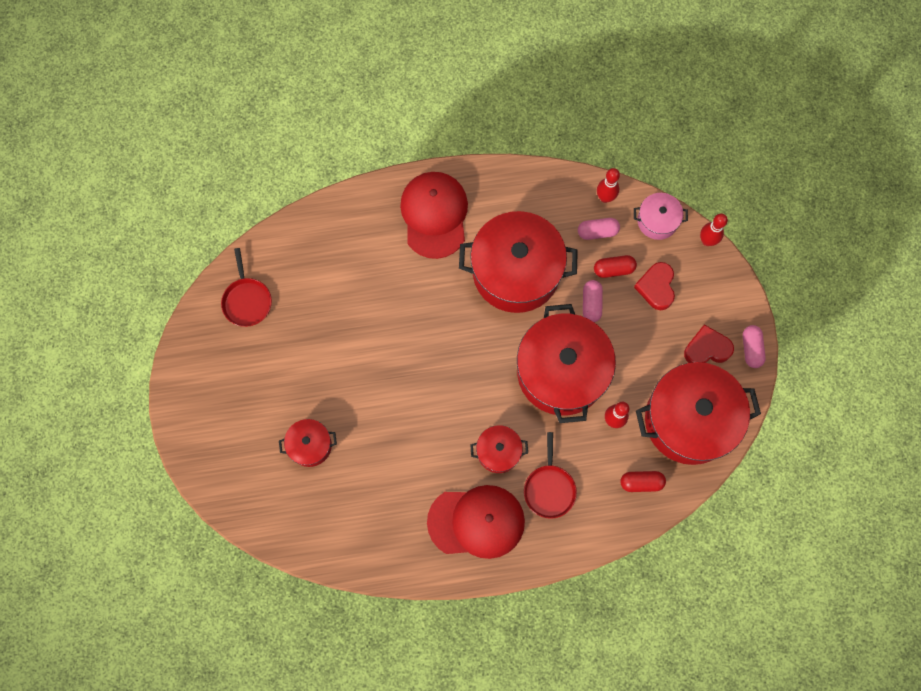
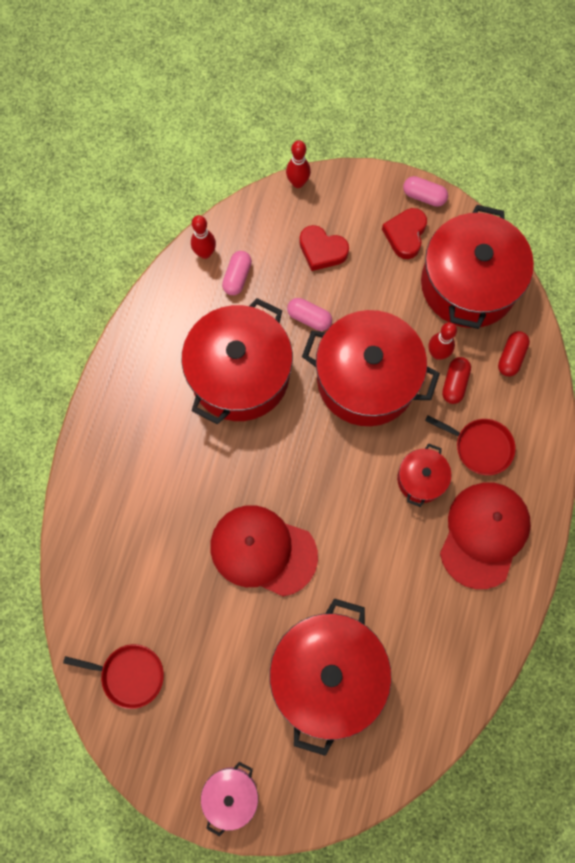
camera: 65 degrees left, 0 degrees up
(310, 445) = (327, 674): red pot -> red pot, size x2.11
(434, 215) = (135, 428): red cap -> red cap (263, 550)
(613, 269) = (284, 280): red capsule -> red capsule (454, 383)
(657, 221) = (254, 217): pink pot -> pink pot (231, 795)

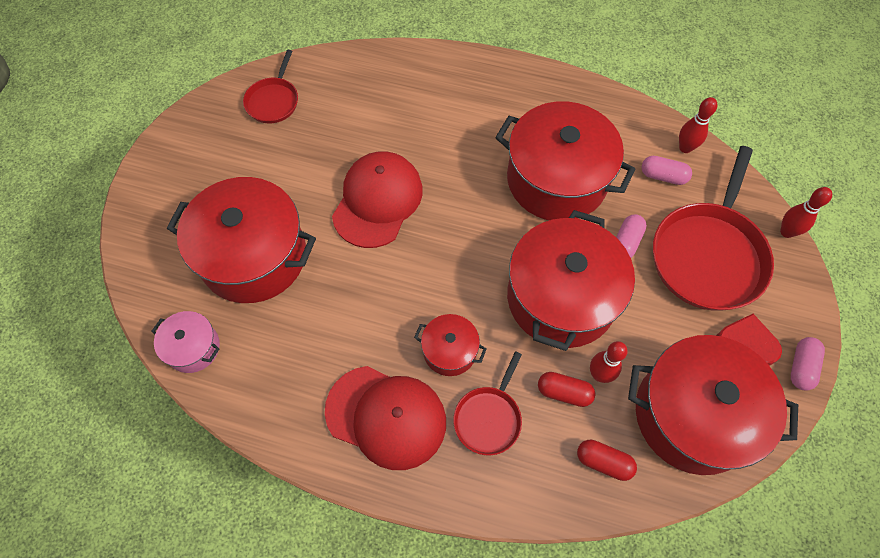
camera: 90 degrees right, 10 degrees down
(231, 795) = (159, 177): pink pot -> pink pot (193, 348)
(322, 250) = (708, 255): red heart -> red pan

